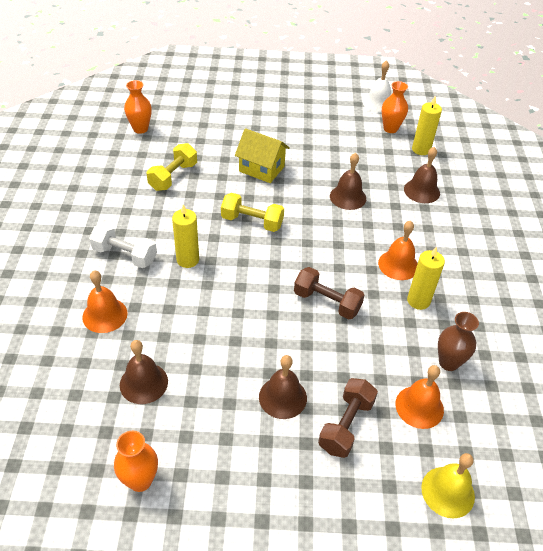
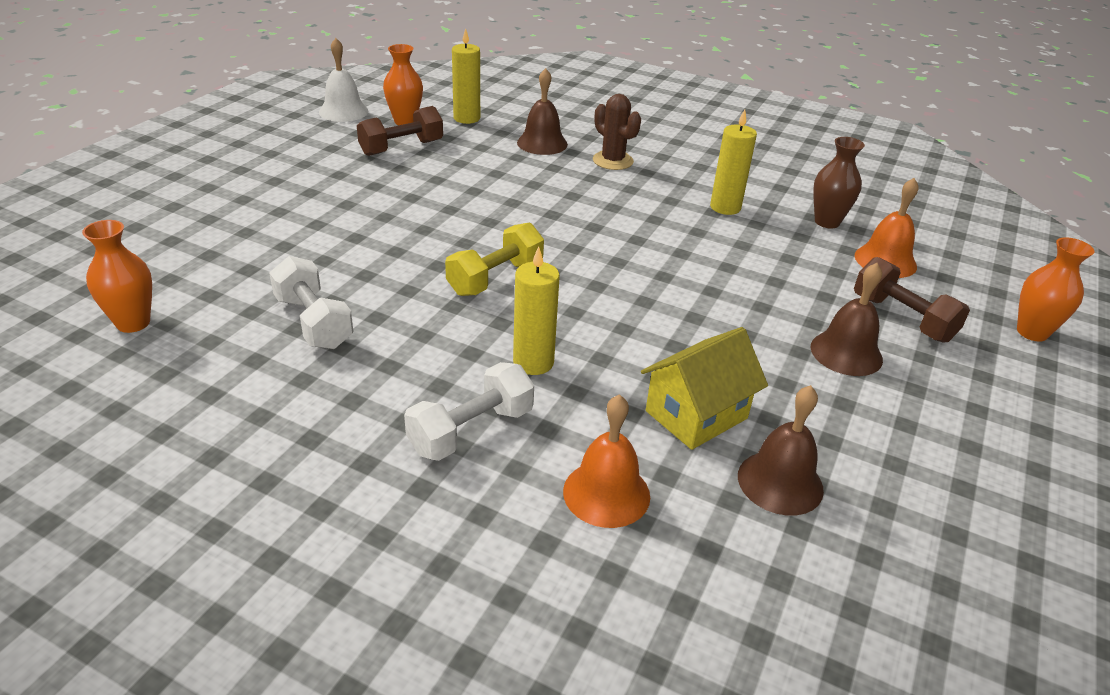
camera: 65 degrees left, 10 degrees down
(140, 480) = (971, 535): orange vase -> orange vase (1032, 332)
(173, 176) = (313, 322): yellow dumbbell -> white dumbbell
(261, 169) = (384, 235): yellow house -> yellow house (696, 414)
(327, 302) = (695, 268): brown dumbbell -> brown dumbbell (401, 148)
(348, 197) = (510, 191): brown bell -> none
(398, 265) = (659, 199): orange bell -> none
(430, 229) = (613, 161): none -> brown cactus
(448, 492) = (1003, 283): yellow bell -> none

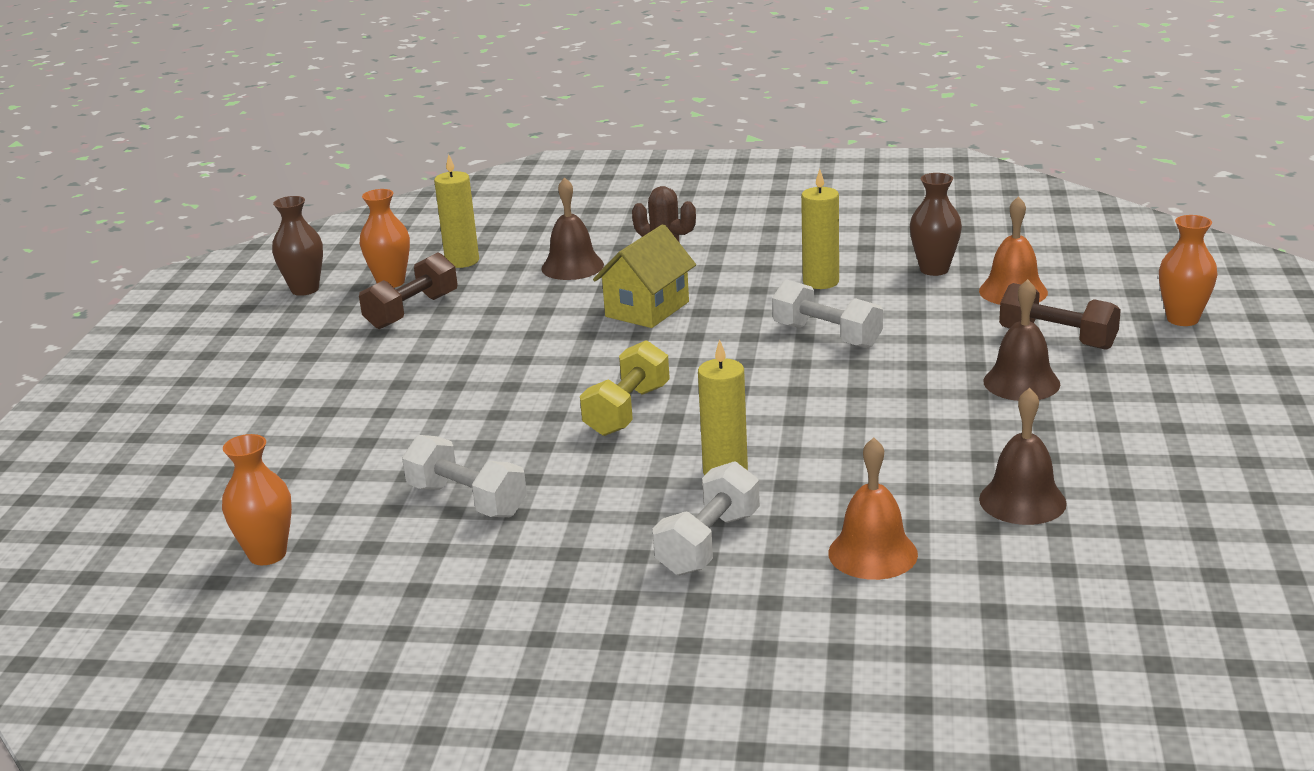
camera: 15 degrees left, 10 degrees down
(343, 111) = (305, 289): white bell -> brown vase
(696, 414) = (913, 471): yellow house -> yellow house (647, 309)
(701, 257) = (827, 336): none -> white dumbbell

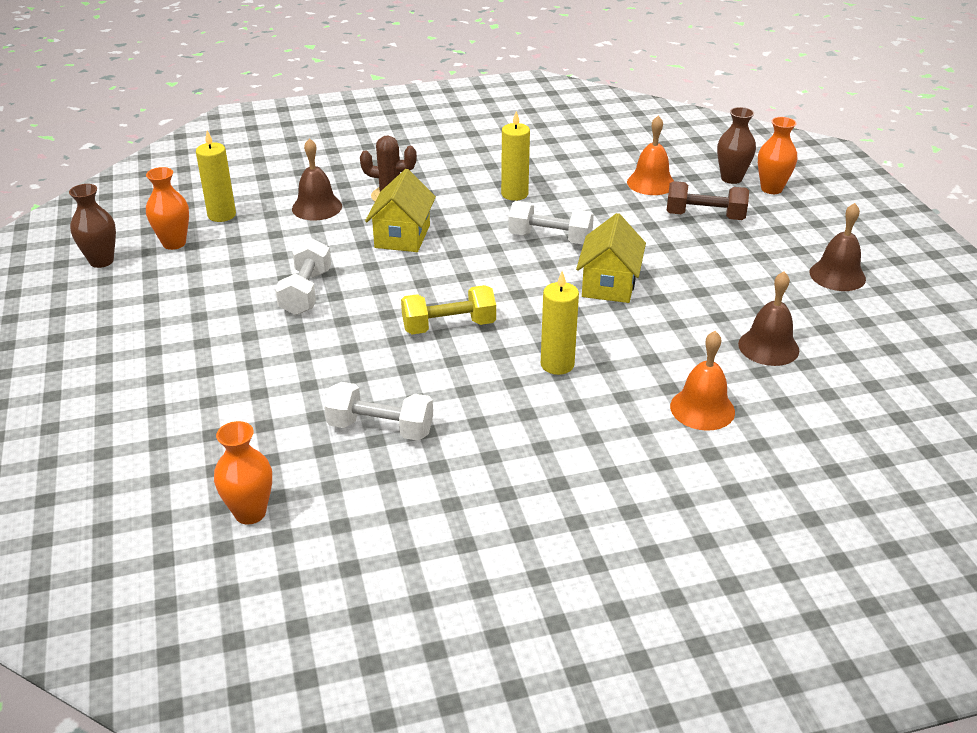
camera: 25 degrees left, 10 degrees up
(412, 311) = (212, 267): brown dumbbell -> none
(627, 410) = (449, 326): yellow dumbbell -> yellow dumbbell turned 75 degrees clockwise
(709, 543) = (586, 425): white dumbbell -> white dumbbell (306, 292)
(862, 397) = (609, 284): none -> yellow house
(934, 269) = (586, 173): brown vase -> brown vase (731, 178)
(1021, 382) = (705, 254): brown bell -> brown bell (837, 275)

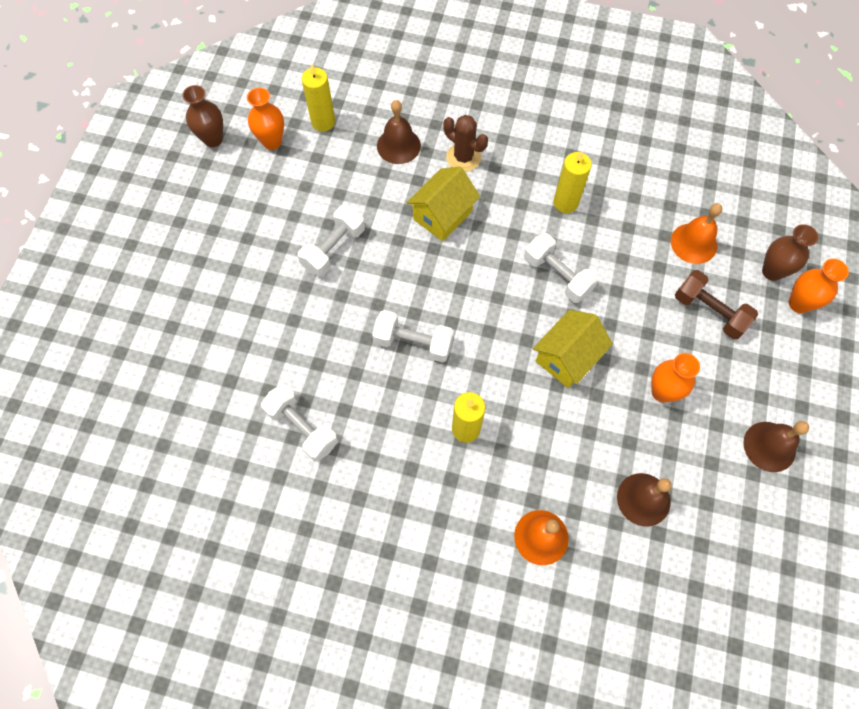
camera: 30 degrees right, 30 degrees up
(250, 513) = (177, 462): orange vase -> orange vase (662, 392)
(449, 326) = (413, 342): yellow dumbbell -> white dumbbell

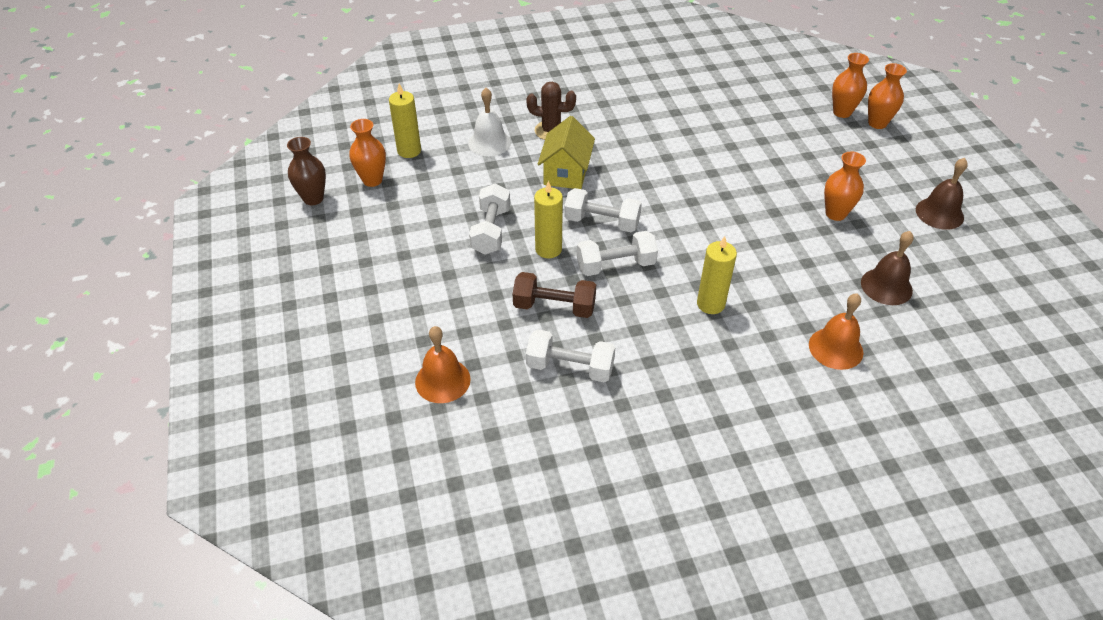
camera: 30 degrees left, 20 degrees down
(398, 145) = (489, 142): brown bell -> white bell
(557, 275) = (692, 175): white dumbbell -> white dumbbell (602, 222)
(565, 203) = (657, 129): yellow candle -> yellow candle (548, 249)
(567, 357) = (747, 223): yellow house -> none
(693, 243) = (773, 117): orange bell -> orange bell (442, 380)
(709, 311) = (822, 152): brown dumbbell -> brown dumbbell (554, 307)
(772, 271) = (842, 112): brown vase -> orange vase

